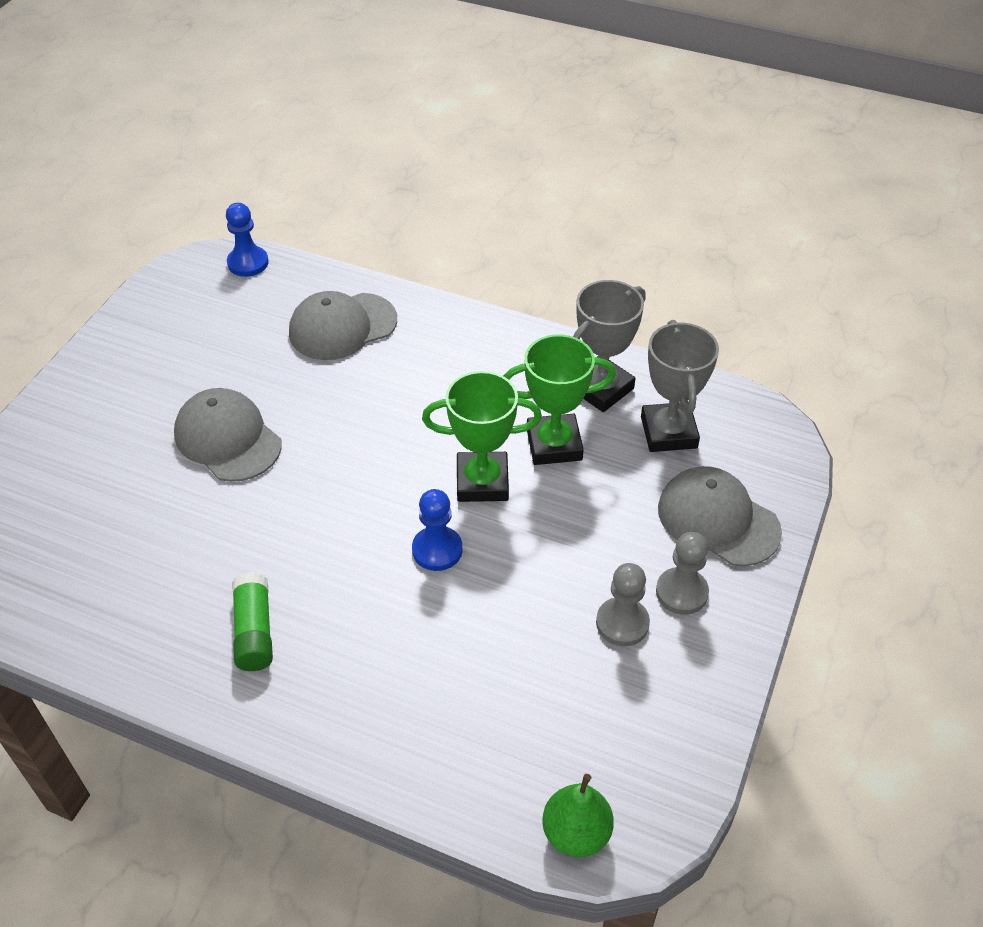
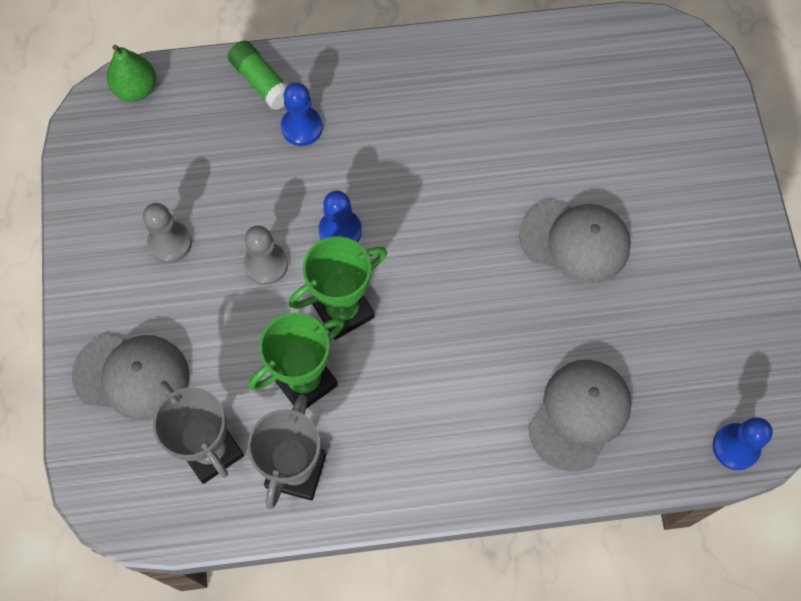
camera: 150 degrees right, 20 degrees up
(254, 631) = (424, 105): green glue stick -> green glue stick (261, 82)
(404, 676) = (302, 127): none -> blue pawn
(681, 592) = (136, 291): grey pawn -> grey pawn (266, 264)

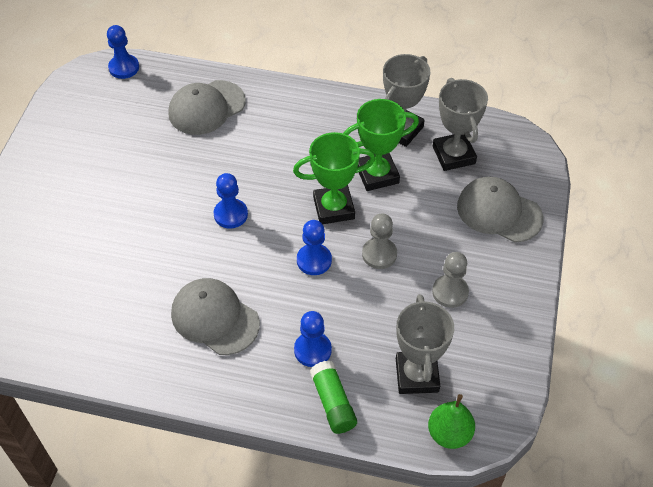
camera: 160 degrees left, 15 degrees down
(183, 136) = (417, 375): none -> grey trophy
(464, 258) = (230, 214): none -> blue pawn
(575, 241) = (145, 202): grey cap -> grey cap (215, 318)

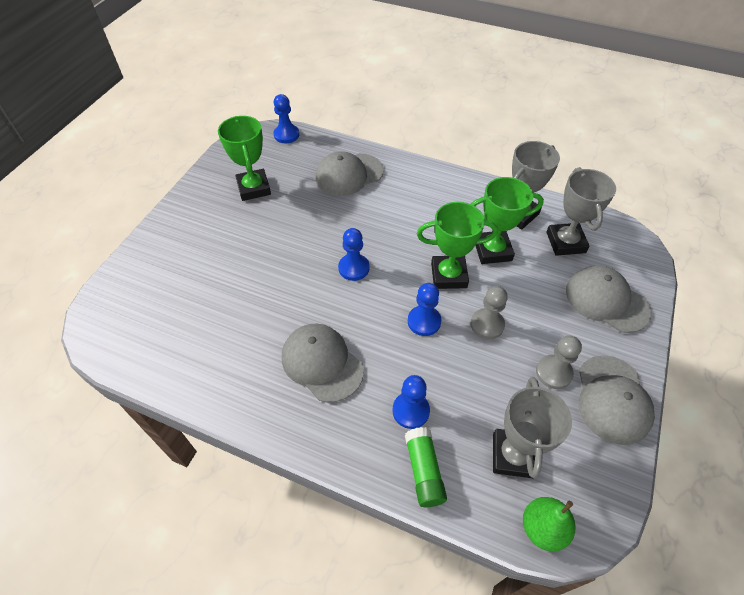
camera: 10 degrees right, 0 degrees up
(100, 138) = (253, 188): none -> green trophy
(508, 309) = (612, 399): none -> grey cap

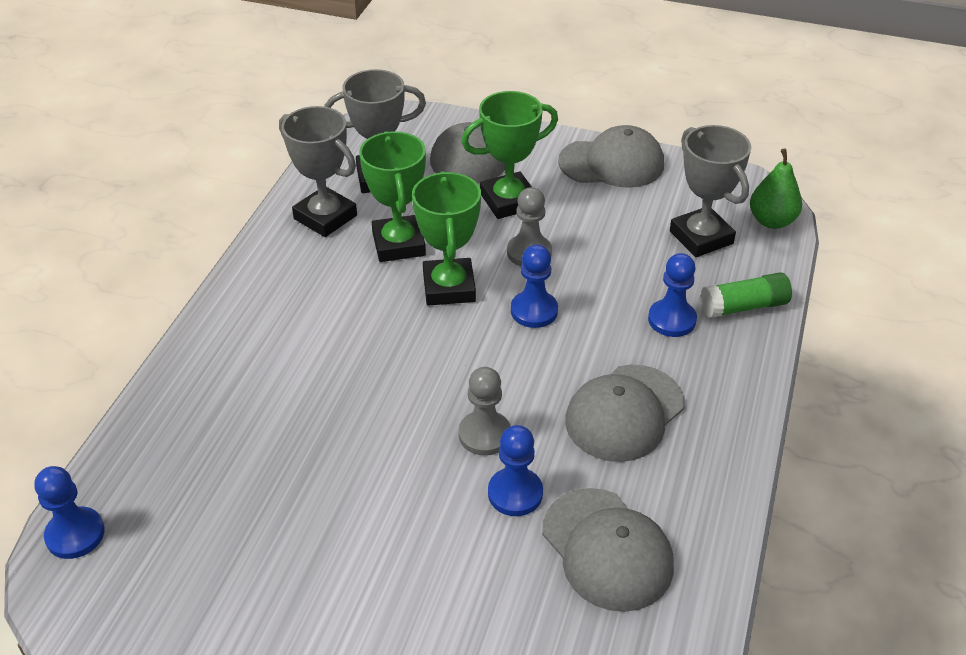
camera: 95 degrees left, 10 degrees down
(253, 188) = (244, 566): green trophy -> green trophy (509, 201)
(349, 174) = (217, 417): grey cap -> grey cap (607, 549)
(354, 268) = (444, 392): blue pawn -> blue pawn (515, 493)
(513, 455) = (701, 237): grey trophy -> grey trophy turned 60 degrees clockwise
(553, 372) = (588, 202): grey pawn -> grey pawn (484, 435)

